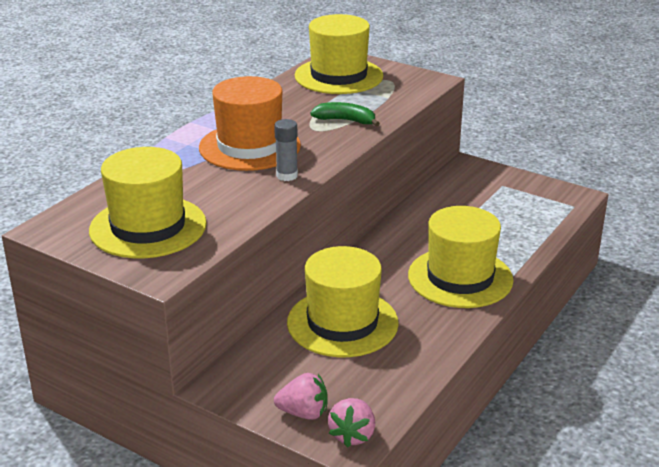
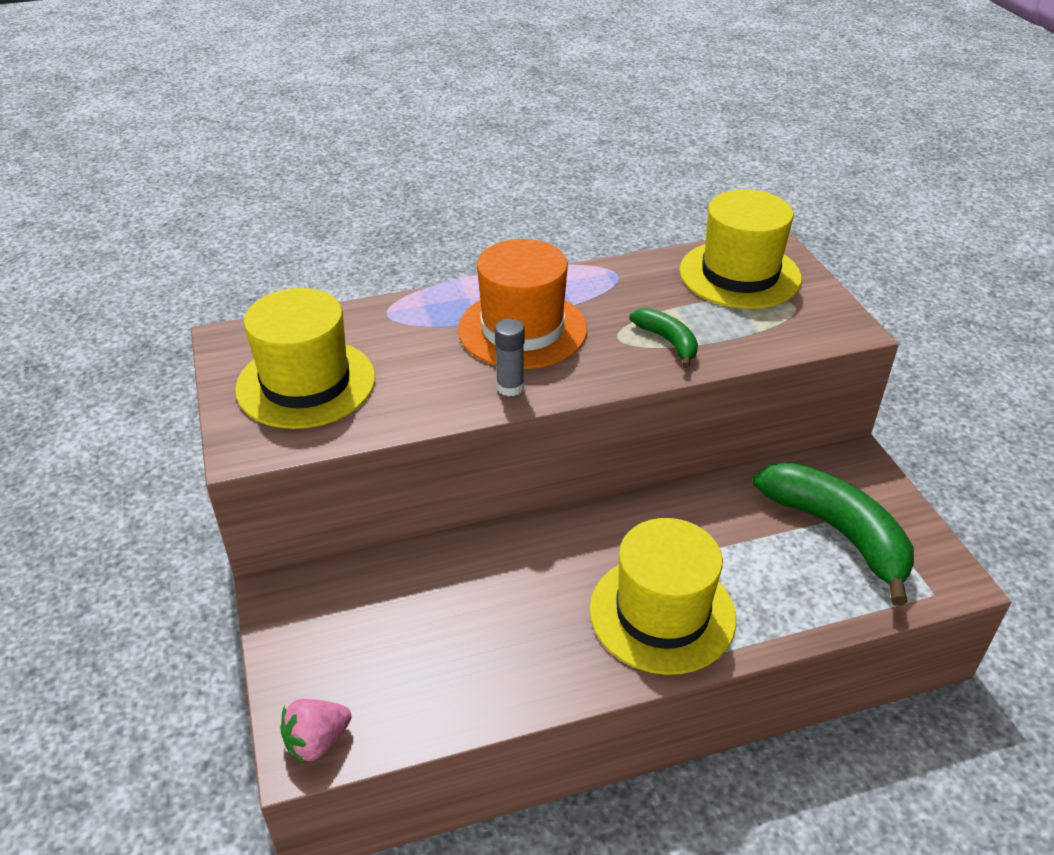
camera: 40 degrees right, 10 degrees up
(303, 413) = (307, 680): pink strawberry -> none
(342, 323) = (469, 593): yellow hat -> none
(499, 201) = (837, 532): none -> green banana

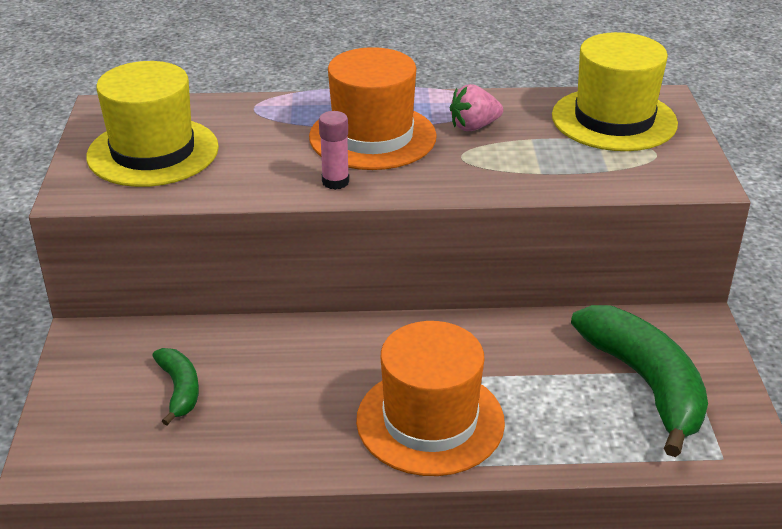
camera: 15 degrees right, 5 degrees down
(317, 741) = (62, 462): pink strawberry -> pink strawberry (474, 127)
(510, 387) = (335, 182): grey glue stick -> pink glue stick
(662, 613) = (430, 421): yellow hat -> orange hat
(668, 341) = (509, 166): green banana -> green banana (180, 389)

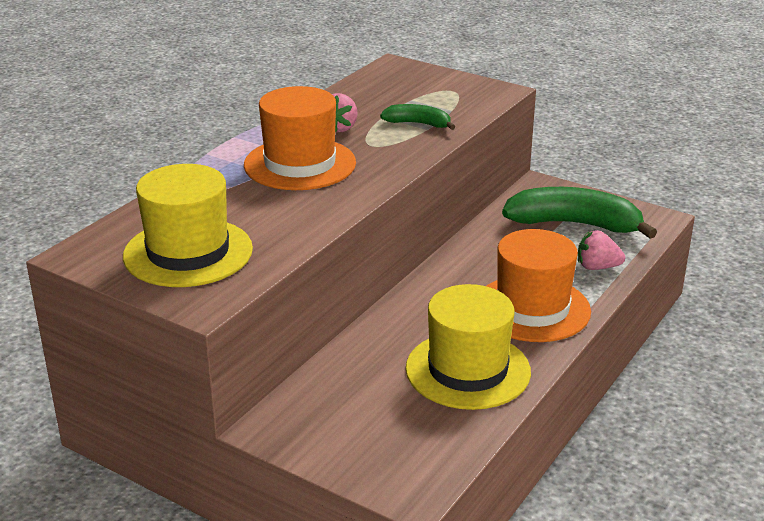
camera: 55 degrees left, 5 degrees down
(180, 389) = (389, 400): green banana -> green banana (418, 124)
(335, 182) = (341, 196): pink glue stick -> none
(572, 438) = (597, 267): none -> pink strawberry
(614, 119) = (397, 86): yellow hat -> yellow hat (468, 370)

